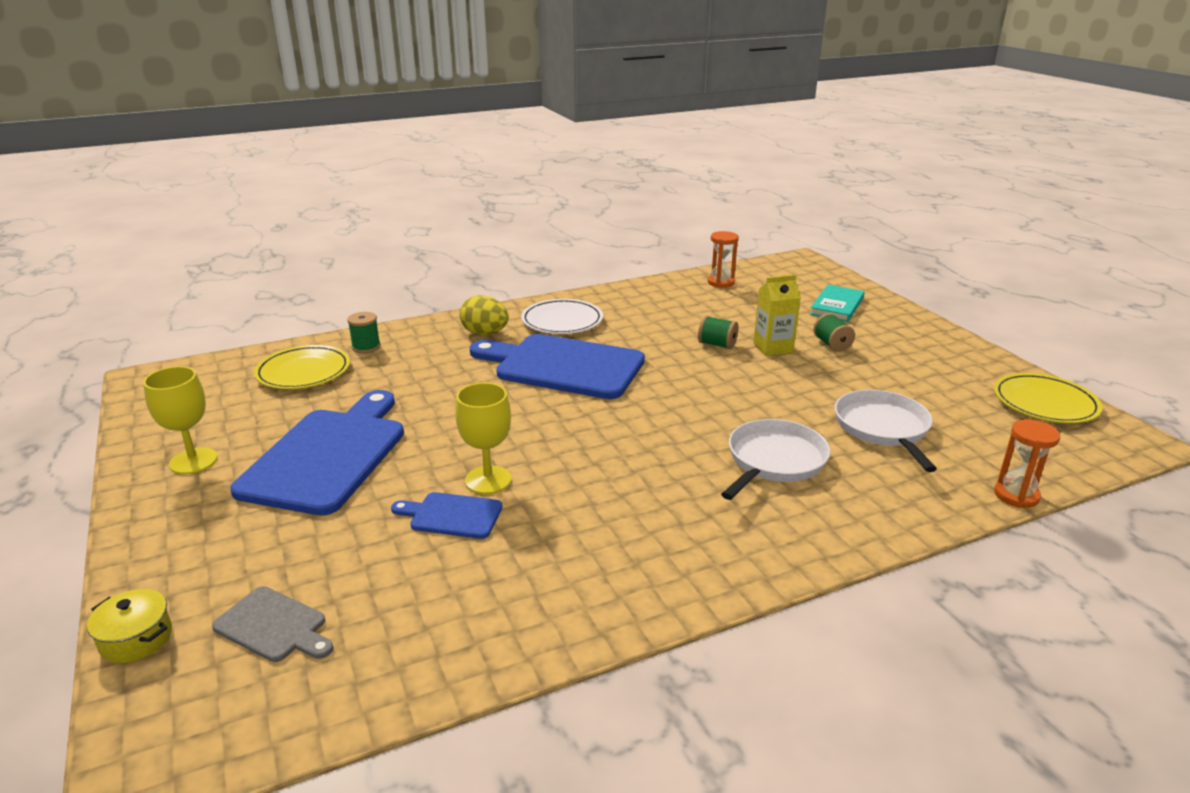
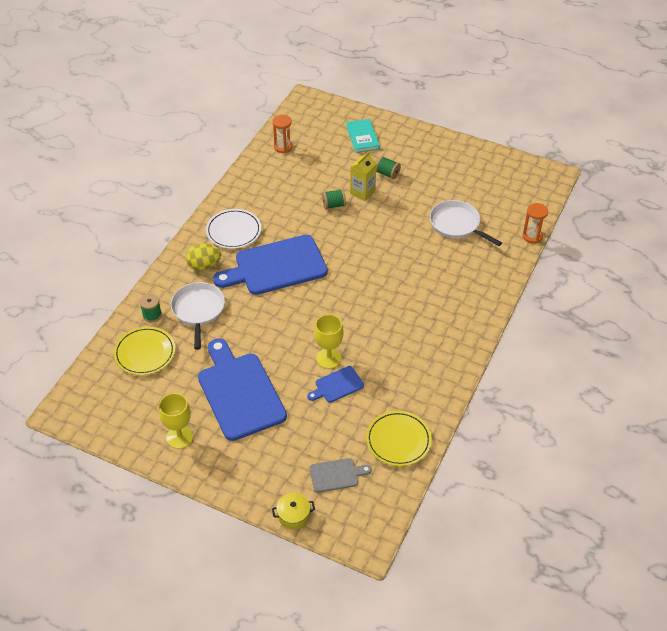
camera: 40 degrees left, 20 degrees up
(774, 460) = (431, 272): white pan -> white pan (198, 310)
(1044, 403) = (506, 168): yellow plate -> yellow plate (398, 440)

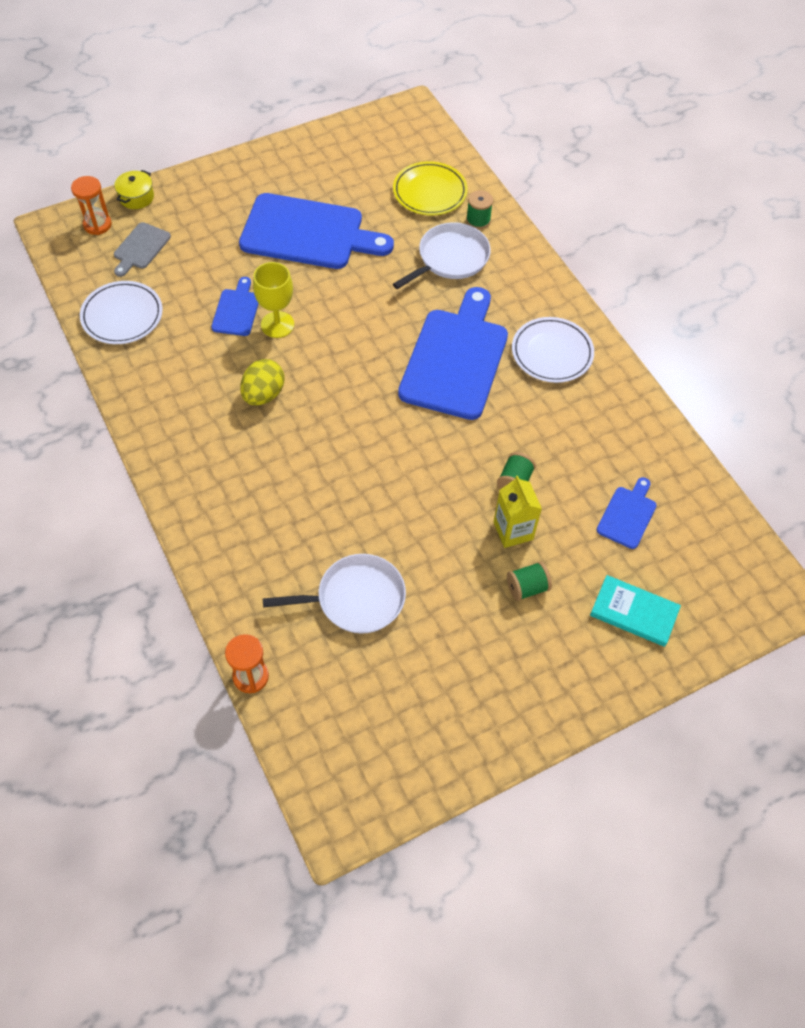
camera: 125 degrees right, 10 degrees up
(179, 437) = (301, 168): yellow goblet -> none
(198, 310) = (450, 258): white pan -> white pan turned 75 degrees counterclockwise
(204, 265) = (515, 297): yellow egg -> yellow egg (263, 394)
(283, 147) = (683, 498): orange hourglass -> orange hourglass (97, 225)
(312, 160) = (627, 515): none -> blue cutting board
(398, 440) = (122, 316): yellow plate -> white plate

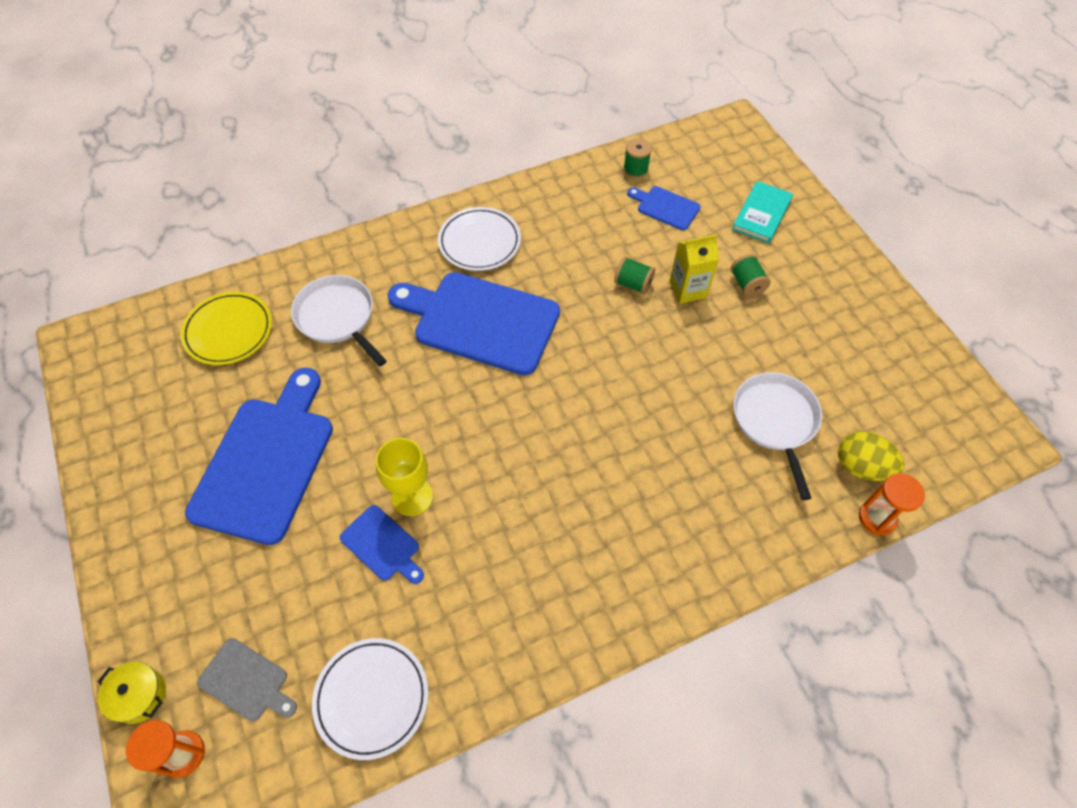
camera: 85 degrees left, 0 degrees up
(236, 310) = (382, 545): blue cutting board -> blue cutting board turned 150 degrees counterclockwise
(263, 394) = (518, 511): yellow egg -> yellow egg (861, 467)
(478, 220) = (285, 288): green spool -> green spool (635, 170)

